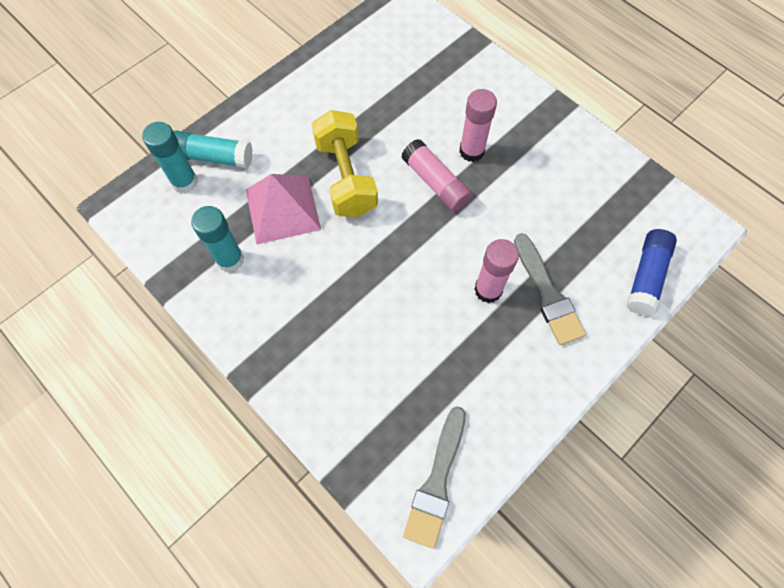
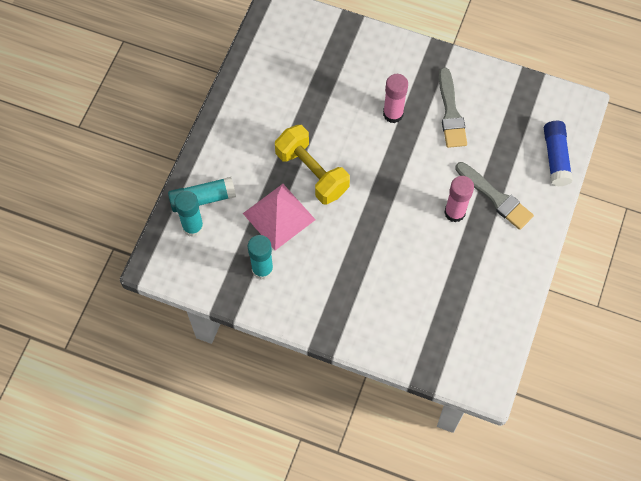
camera: 25 degrees left, 0 degrees up
(435, 183) = (379, 149): pink glue stick -> none
(437, 481) = (483, 352): grey brush -> grey brush (451, 113)

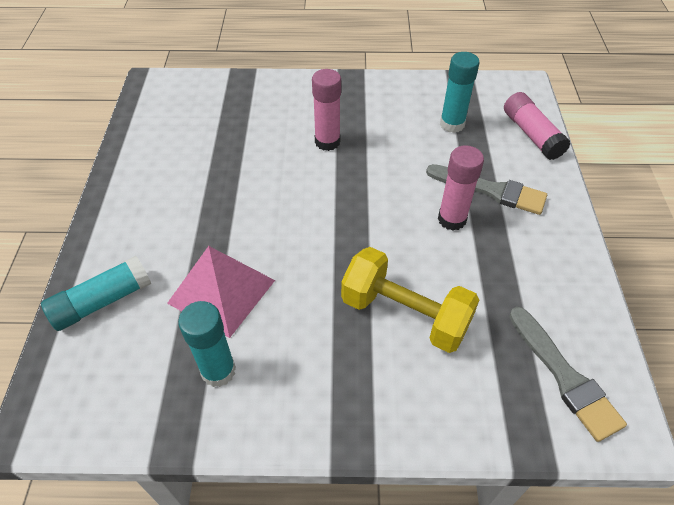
camera: 20 degrees left, 15 degrees down
(193, 227) = (94, 344): turquoise glue stick -> turquoise glue stick (452, 124)
(312, 173) = (250, 227): yellow dumbbell -> yellow dumbbell (405, 314)
(451, 113) = (393, 124): grey brush -> grey brush (564, 376)
(555, 157) = (531, 135): blue glue stick -> pink glue stick

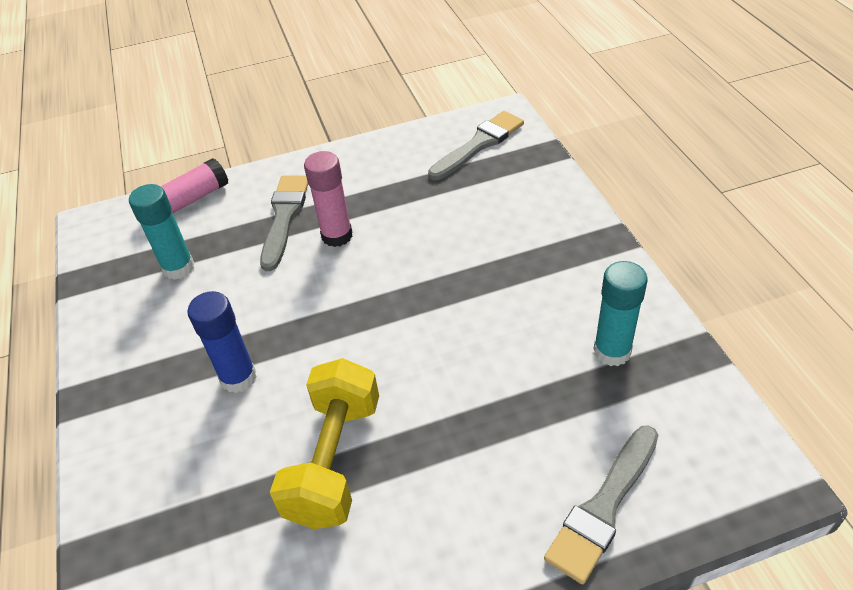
camera: 105 degrees left, 5 degrees down
(102, 301) = (603, 507): turquoise glue stick -> grey brush
(221, 291) = (522, 390): pink pyramid -> none
(327, 142) = (238, 378): pink glue stick -> blue glue stick
(405, 314) = (471, 240): yellow dumbbell -> yellow dumbbell (334, 460)

